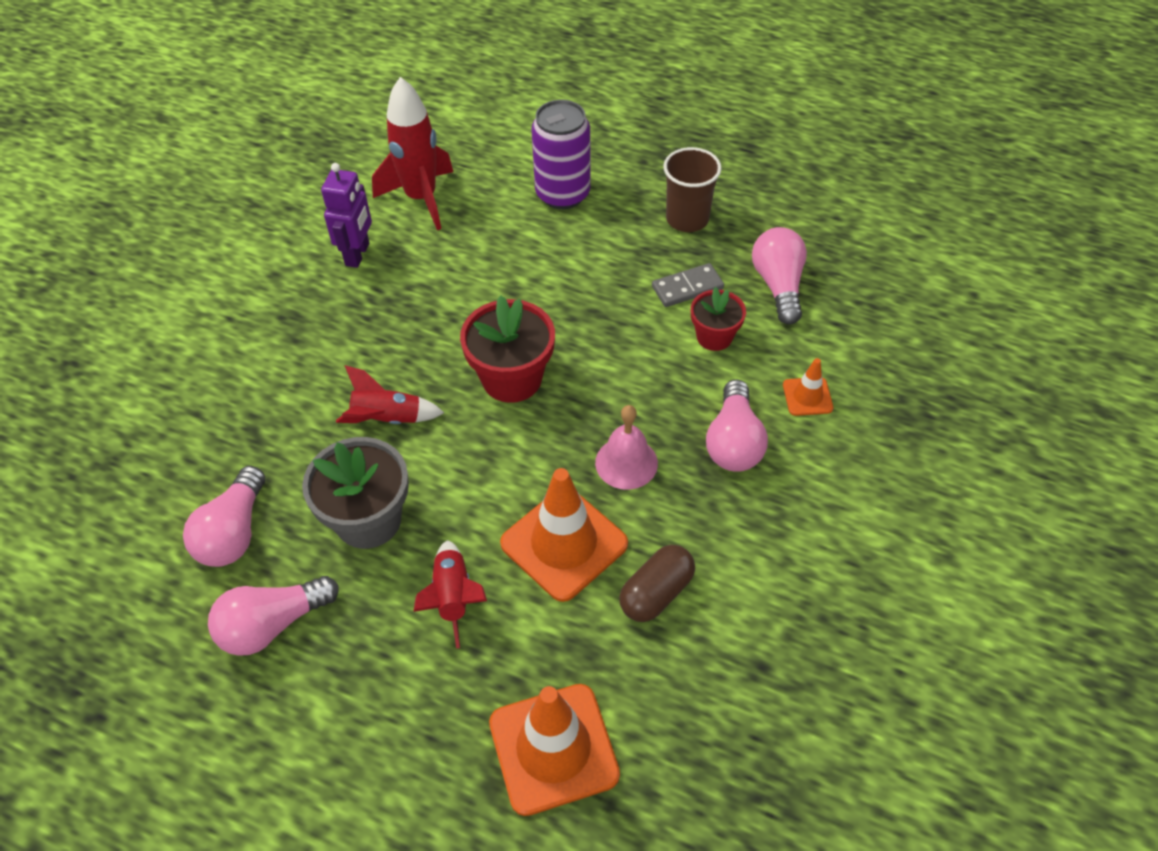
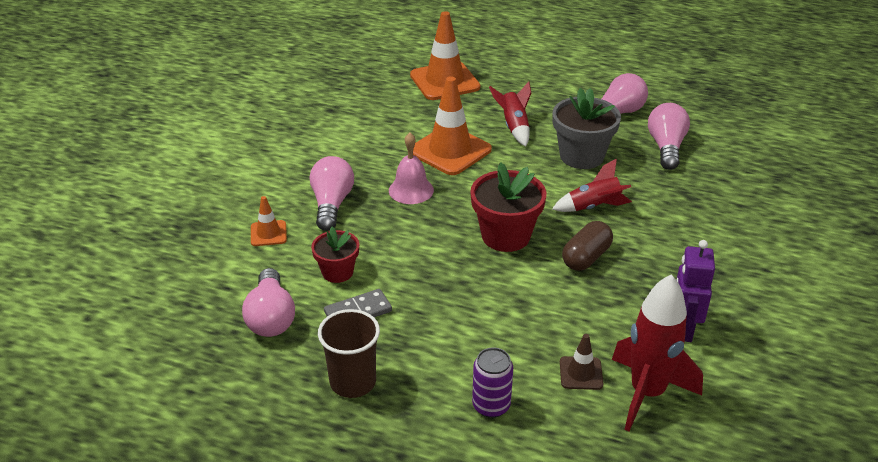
camera: 175 degrees right, 15 degrees down
(474, 217) = (581, 373): none -> brown traffic cone
(562, 194) = (491, 406): purple can -> purple can, size x0.62
(656, 593) = (390, 133): brown capsule -> brown capsule (586, 257)

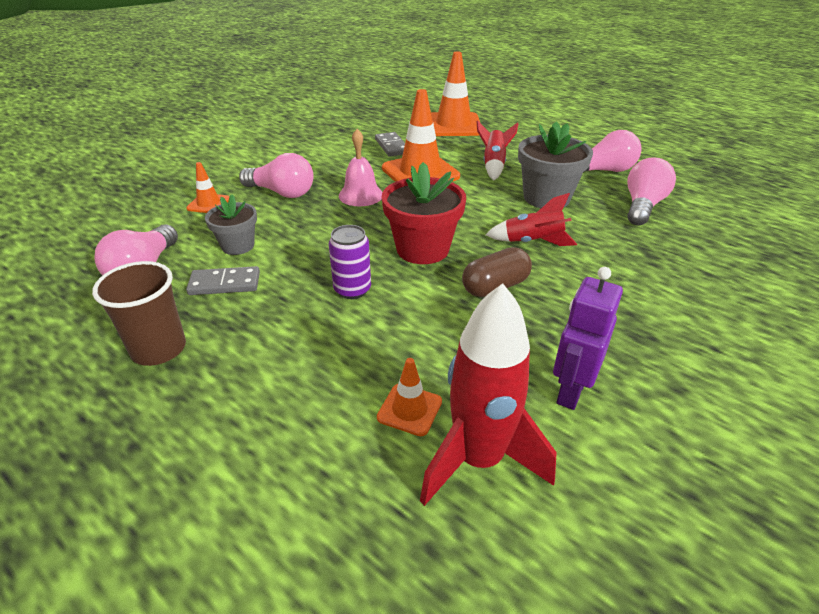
camera: 20 degrees right, 0 degrees up
(331, 204) = (282, 193): pink light bulb -> pink light bulb turned 90 degrees clockwise
(337, 272) = (238, 246): red flower pot -> grey flower pot
(400, 123) = (392, 146): none -> grey domino
(491, 406) = (278, 417): purple can -> purple can (352, 290)
(581, 373) = (409, 409): brown traffic cone -> orange traffic cone

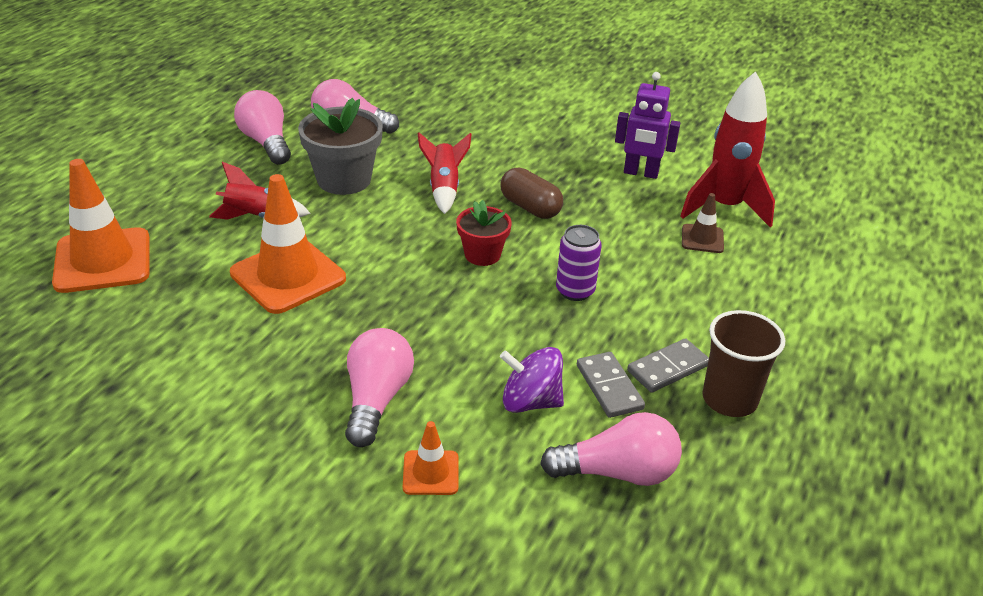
camera: 105 degrees left, 0 degrees up
(238, 246) = (530, 401): grey flower pot -> purple spinning top
(361, 195) = (367, 320): pink bell -> none
(392, 146) = (193, 315): grey domino -> grey domino (668, 368)
(409, 409) = (702, 239): orange traffic cone -> brown traffic cone
(422, 249) = (482, 255): red flower pot -> red flower pot, size x0.61

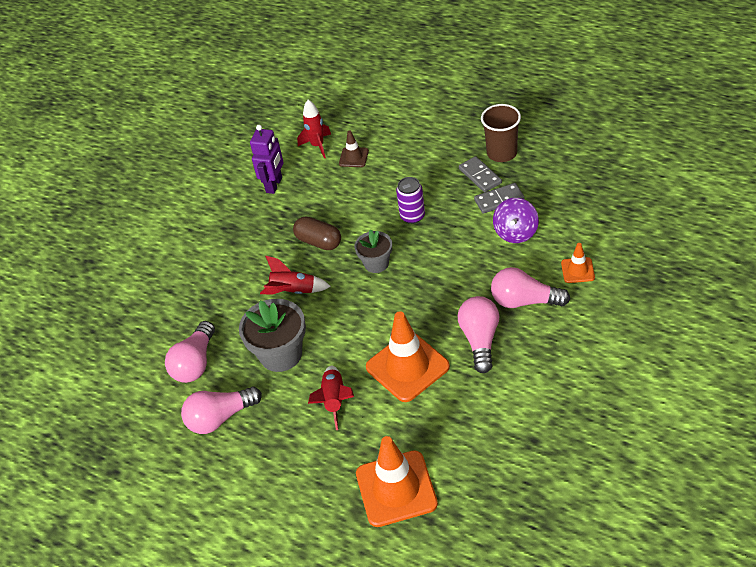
camera: 80 degrees left, 10 degrees up
(482, 255) = (376, 263): red flower pot -> grey flower pot
(530, 207) = (319, 242): brown capsule -> brown capsule turned 75 degrees clockwise
(617, 472) = (563, 196): pink light bulb -> pink light bulb (480, 340)
(724, 207) = (317, 145): red rocket -> red rocket, size x0.60

